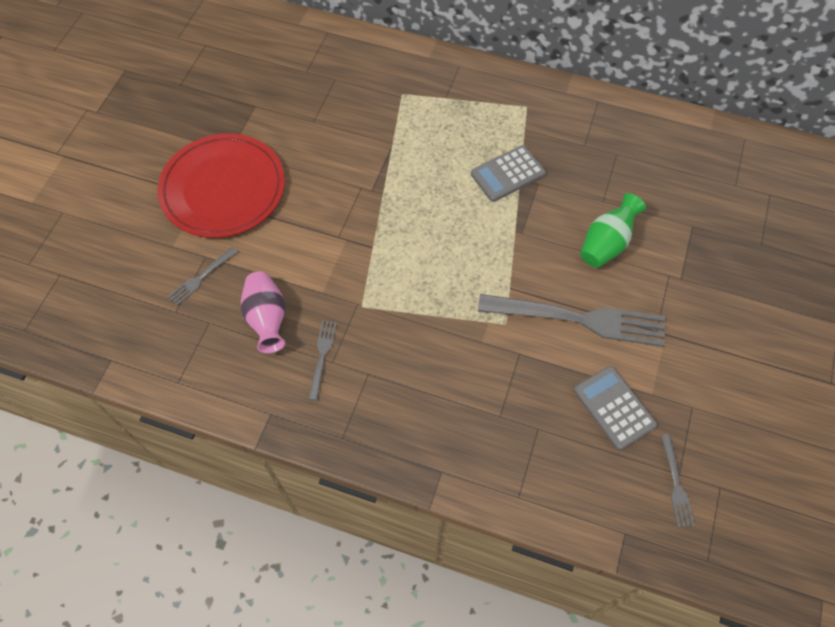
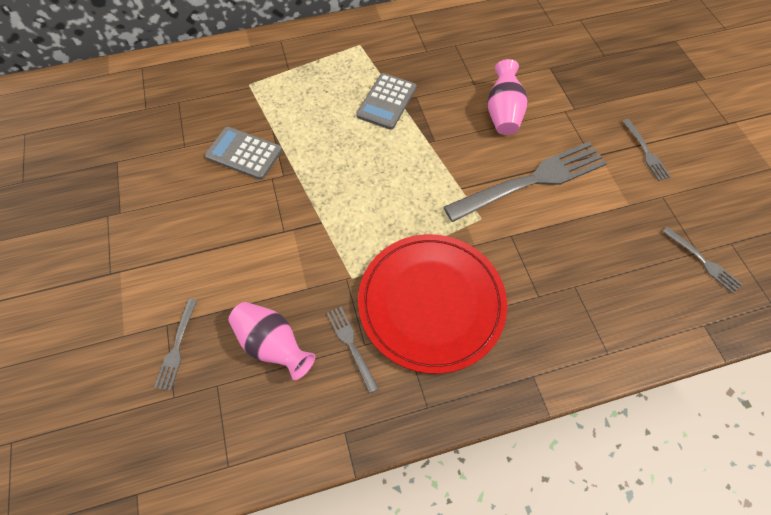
camera: 35 degrees left, 0 degrees up
(223, 188) = (138, 251): red plate -> red plate (431, 303)
(606, 243) = (503, 113): green vase -> pink vase
(614, 407) = (613, 232): grey calculator -> grey calculator (244, 153)
(715, 358) = (645, 151): none -> grey fork

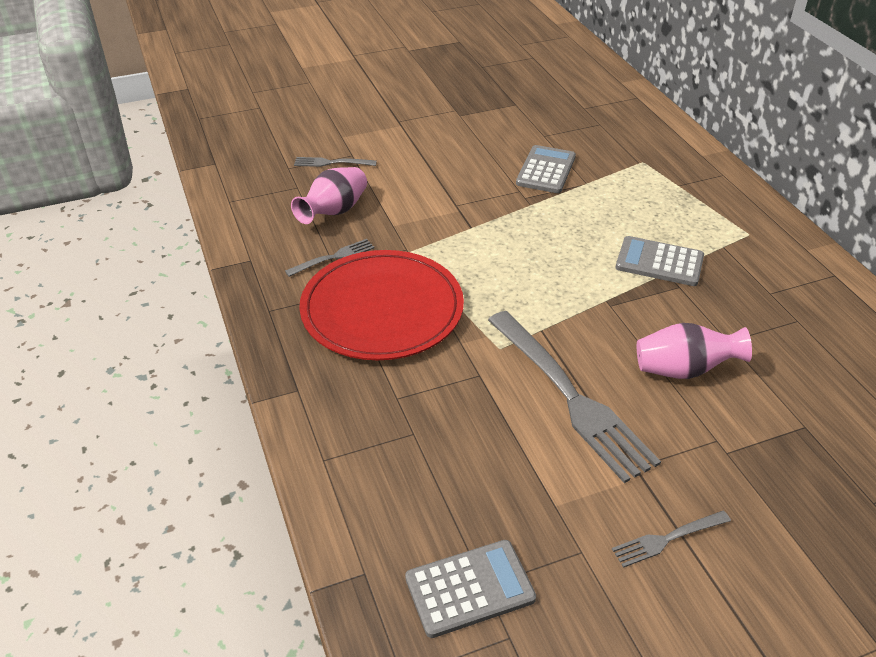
camera: 85 degrees right, 20 degrees down
(702, 261) = (470, 588): grey fork -> grey calculator

